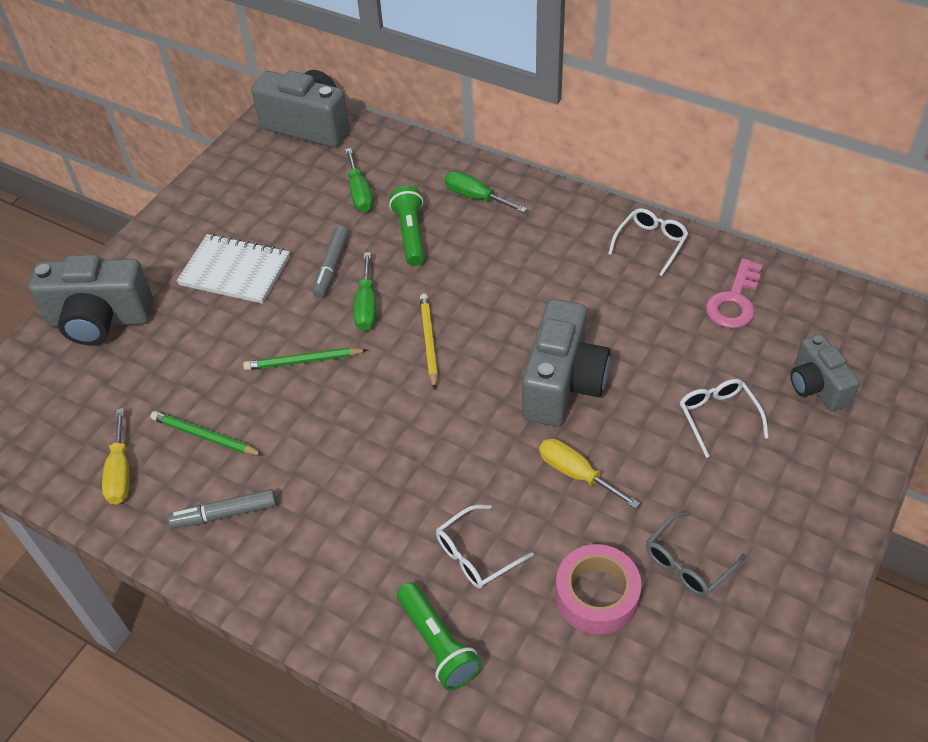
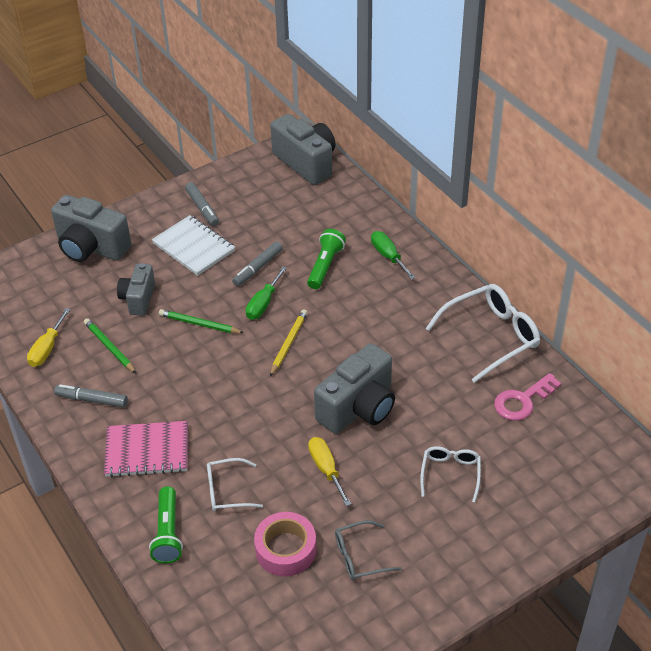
camera: 25 degrees right, 5 degrees down
(215, 221) = (202, 208): none -> grey marker
(341, 548) = (147, 451): none -> pink notebook
(359, 193) = (309, 224): green screwdriver -> none
(650, 243) = (491, 336): white glasses -> white glasses, size x1.77
(816, 386) = (538, 483): grey camera -> grey camera (138, 299)

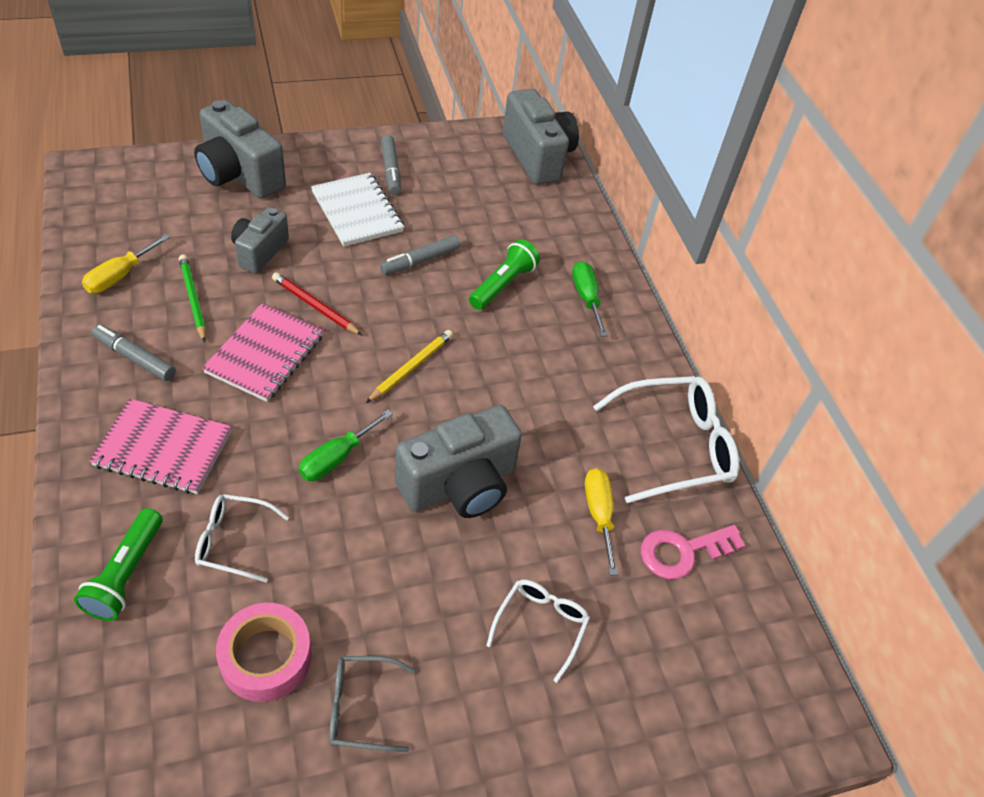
camera: 10 degrees right, 5 degrees up
(182, 367) = (265, 354): none -> pink notebook
(199, 324) = (315, 306): green pencil -> red pencil
(263, 303) = (405, 306): green screwdriver -> green screwdriver (336, 458)
(326, 469) = (377, 557): yellow screwdriver -> yellow screwdriver (599, 514)

